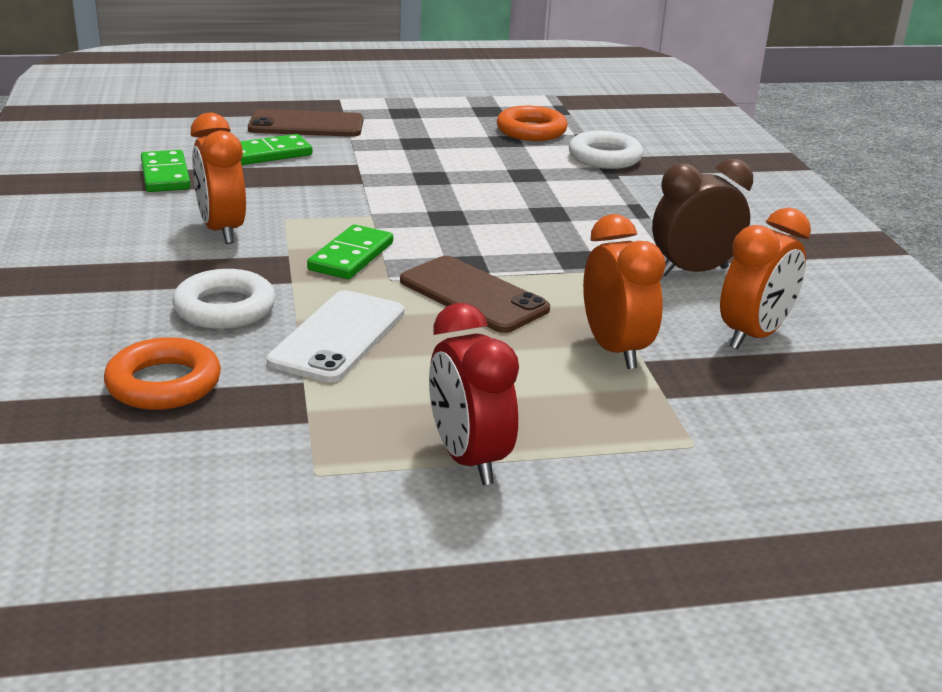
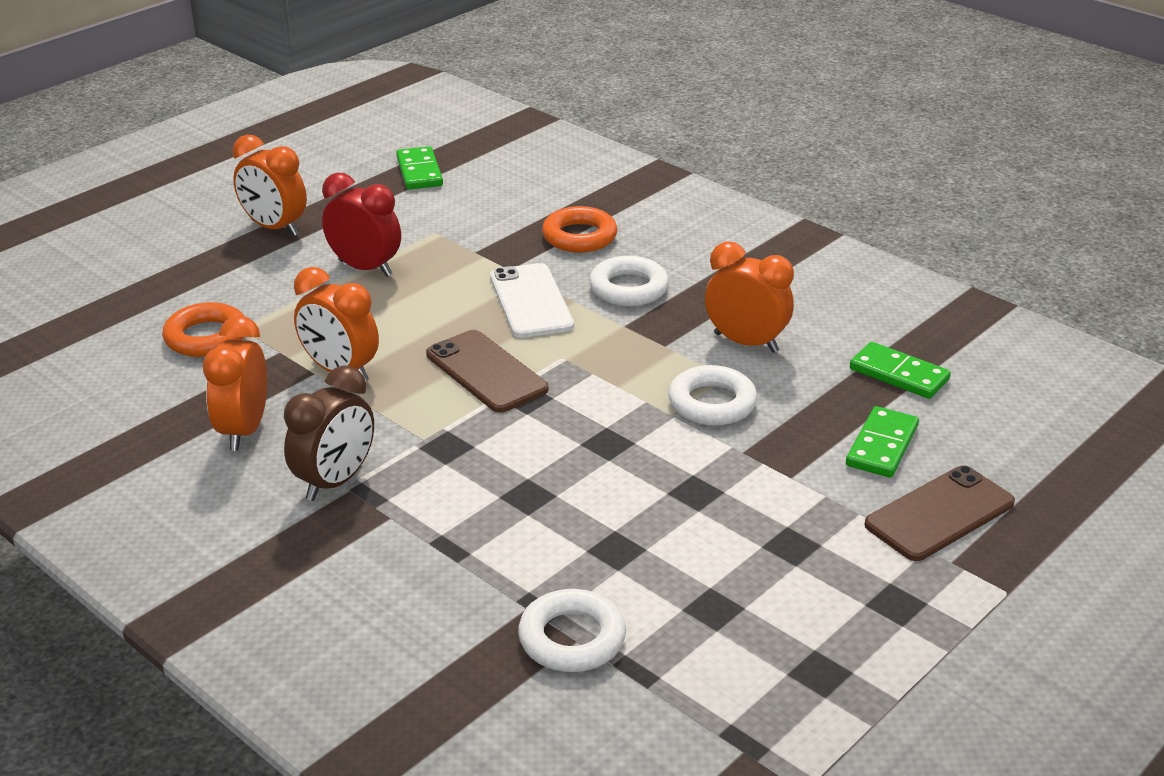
camera: 145 degrees right, 5 degrees up
(328, 209) = (712, 403): none -> white ring
(351, 256) = (619, 365): green domino -> green domino (419, 172)
(473, 295) = (486, 372): brown phone -> brown phone turned 45 degrees clockwise
(531, 131) = (714, 653): orange ring -> orange ring (206, 337)
(533, 600) = (274, 228): none -> orange clock

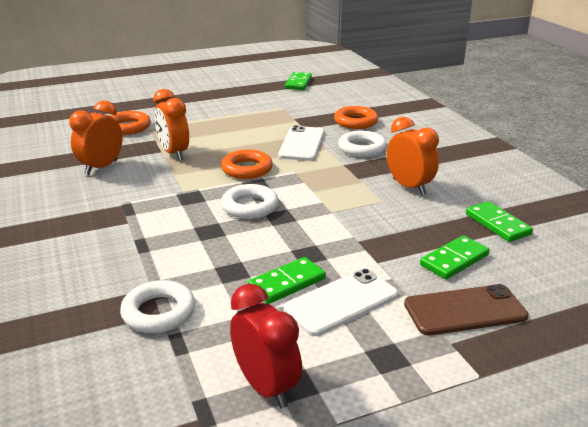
camera: 25 degrees right, 5 degrees down
(274, 228) = (206, 92): orange clock -> none
(335, 482) = (118, 199): brown clock -> none
(365, 268) = (232, 115): red clock -> red clock (266, 387)
(486, 372) = (247, 169): brown phone -> orange ring
(702, 544) = (287, 283): none -> green domino
(712, 403) = (361, 211): white ring -> white ring (250, 206)
(790, 549) = (341, 302): none -> white phone

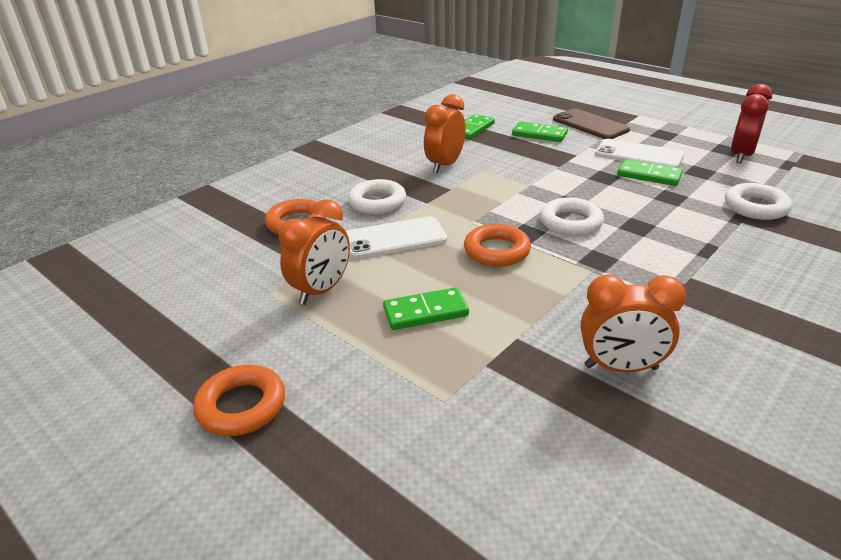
camera: 115 degrees left, 5 degrees up
(128, 127) = (467, 425): orange ring -> orange ring (241, 406)
(174, 153) = (512, 322): orange clock -> orange clock (321, 290)
(298, 83) = (135, 314): green domino -> green domino (425, 312)

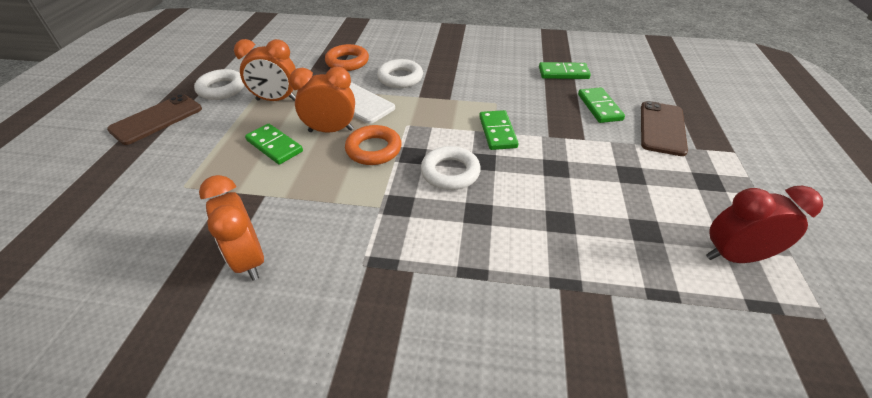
camera: 55 degrees right, 10 degrees up
(241, 406) = (157, 119): orange ring -> brown phone
(445, 165) = (484, 83): orange clock -> orange clock (331, 130)
(638, 155) = (632, 176): white phone -> none
(649, 175) = (593, 195): green domino -> green domino (497, 132)
(755, 207) = (607, 294): white ring -> white ring (221, 89)

